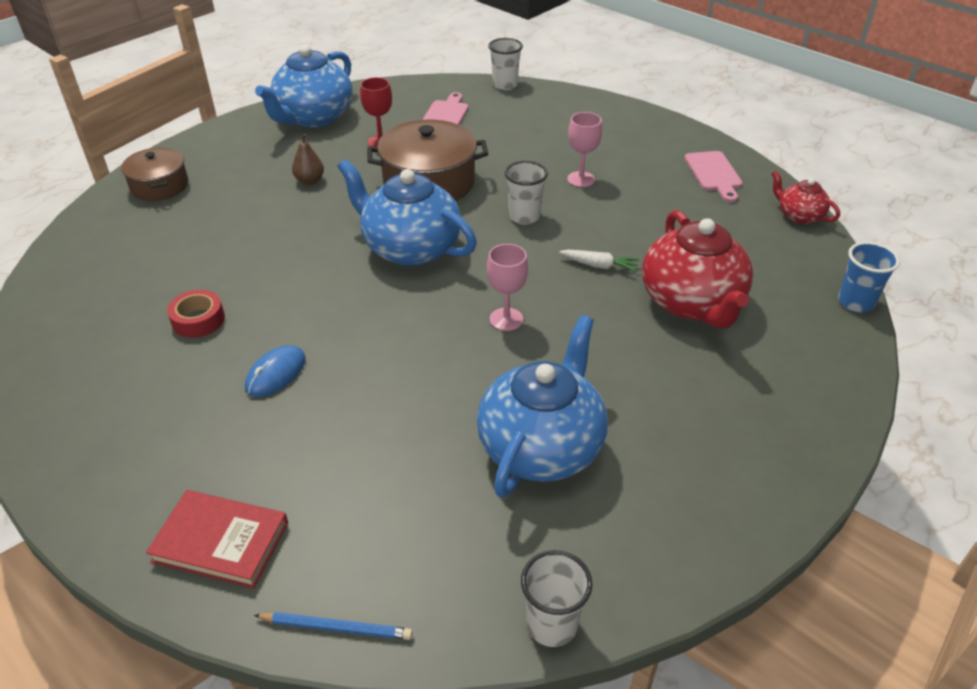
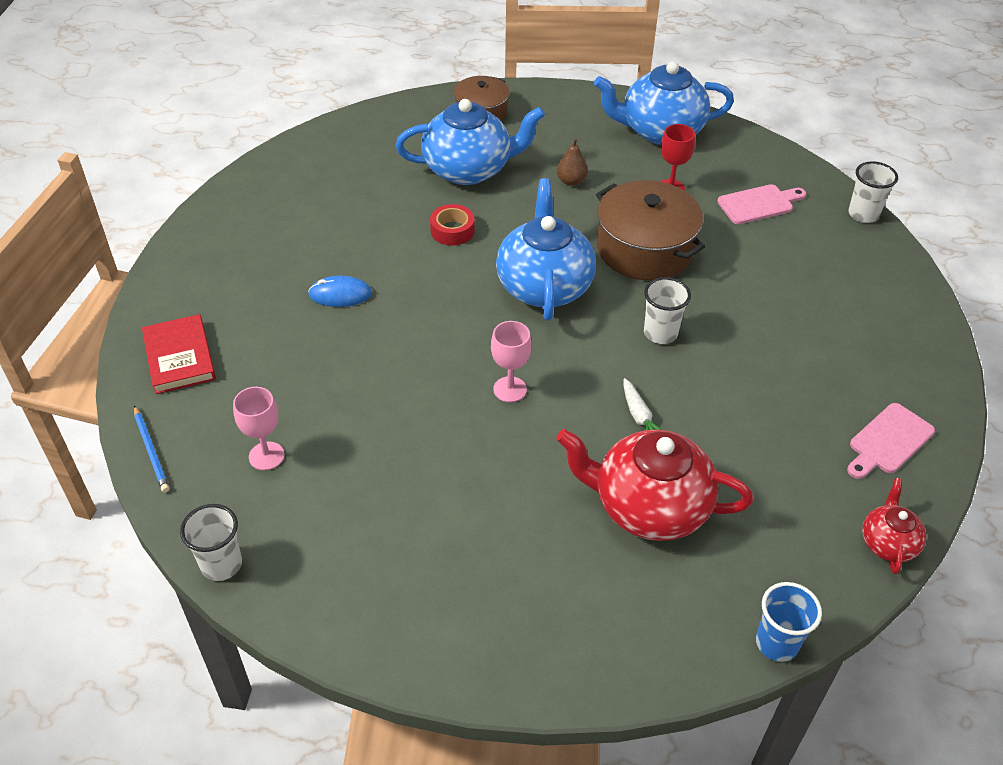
camera: 55 degrees right, 5 degrees up
(198, 320) = (359, 224): red tape -> red tape (452, 230)
(542, 446) = (383, 481): blue teapot -> blue teapot (469, 169)
(581, 179) = (761, 344): pink goblet -> pink goblet (266, 456)
(692, 303) = (649, 507): red teapot -> red teapot turned 60 degrees clockwise

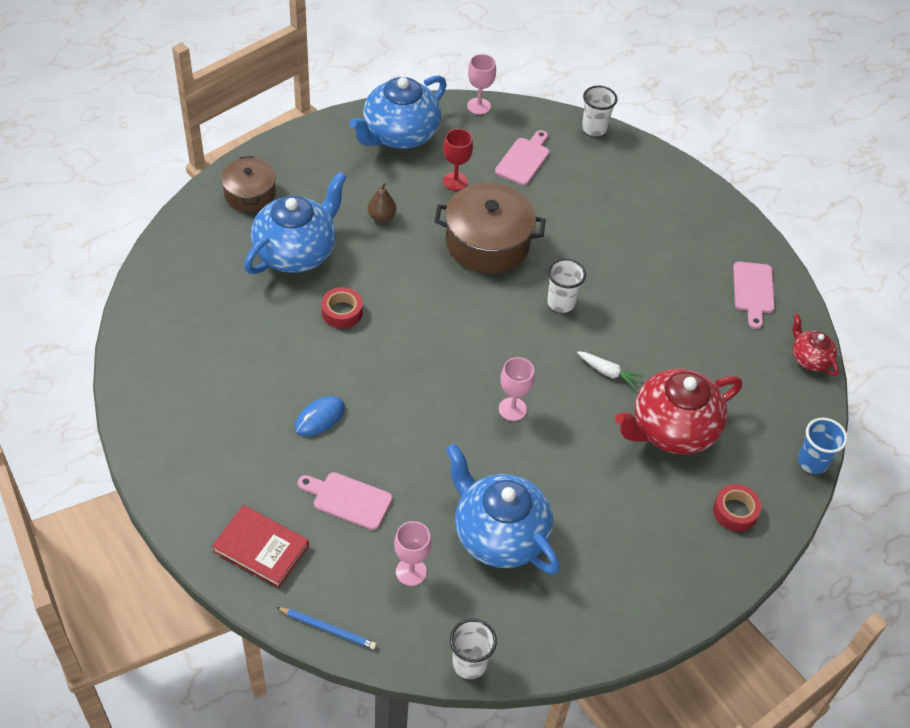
camera: 45 degrees left, 5 degrees up
(287, 367) = (348, 499): none -> pink cutting board
(544, 286) = (452, 315): blue teapot -> blue teapot (499, 534)
(630, 627) = (735, 511): none -> red tape
(761, 144) = (478, 106): none -> pink goblet

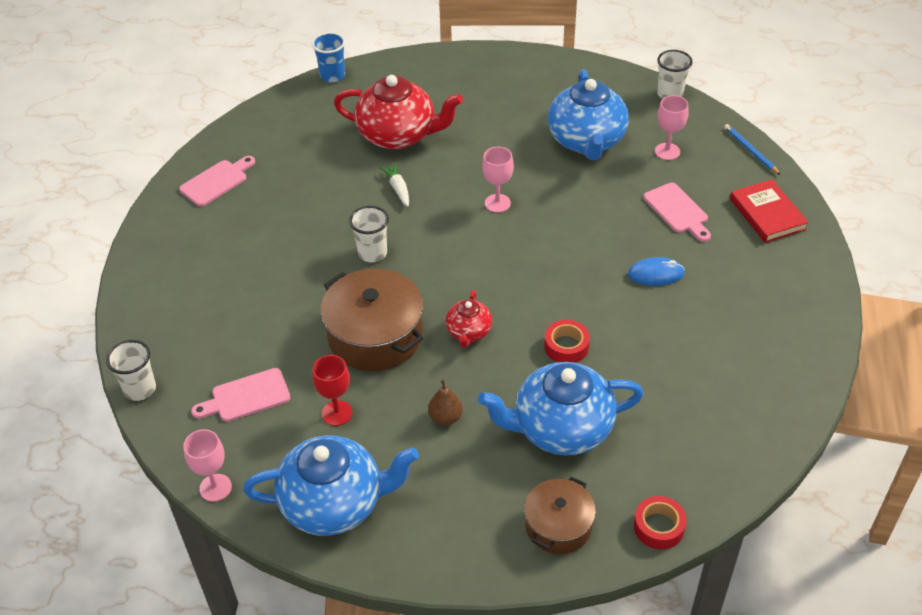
camera: 135 degrees left, 5 degrees down
(735, 511) = (417, 79): red tape -> red tape (658, 527)
(809, 358) = (245, 124): red teapot -> red teapot (468, 332)

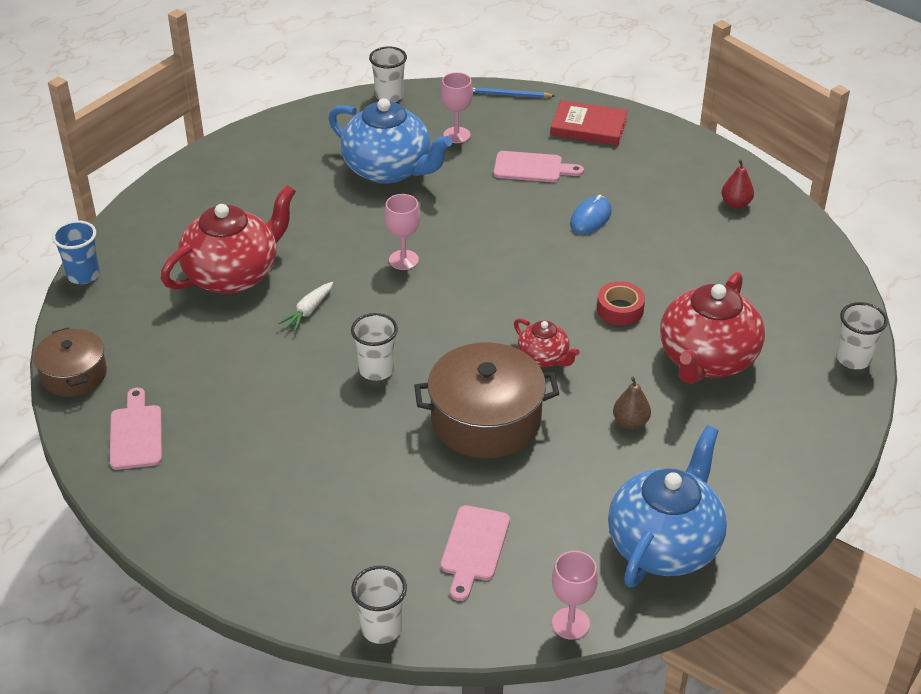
camera: 55 degrees left, 5 degrees down
(337, 413) = (557, 492): red goblet -> none
(398, 188) = (308, 311): white carrot -> white carrot turned 75 degrees counterclockwise
(558, 525) = (806, 414): brown pot -> brown pot (74, 374)
(561, 428) = (707, 359): blue teapot -> red teapot
(658, 527) = (853, 359): red tape -> white cup
(777, 351) = (736, 204): none -> red pear

